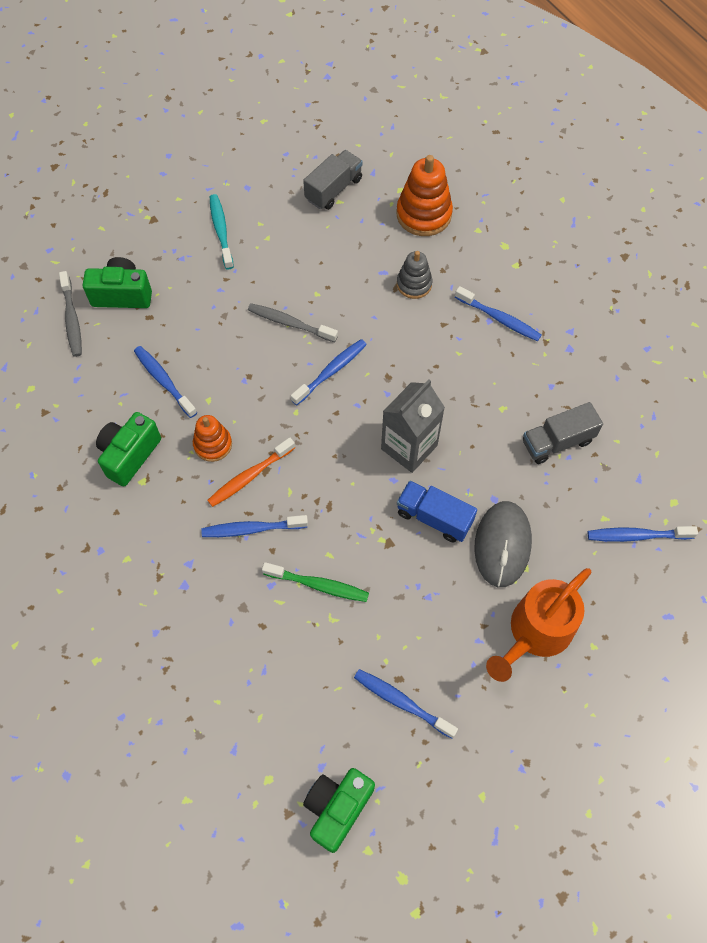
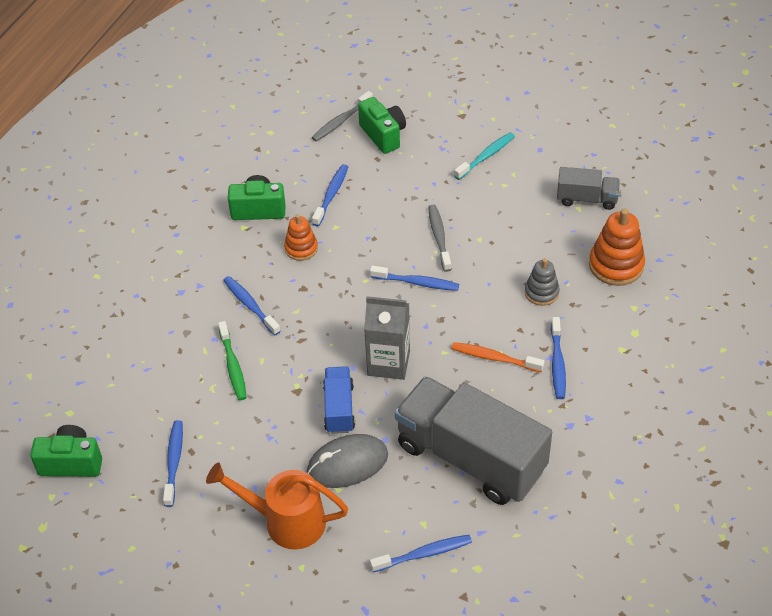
camera: 60 degrees right, 15 degrees down
(249, 476) = (291, 282): orange toothbrush -> orange toothbrush (494, 358)
(557, 442) = (470, 458): grey truck -> grey truck, size x2.11
(636, 535) = (424, 554): blue toothbrush -> blue toothbrush turned 105 degrees clockwise

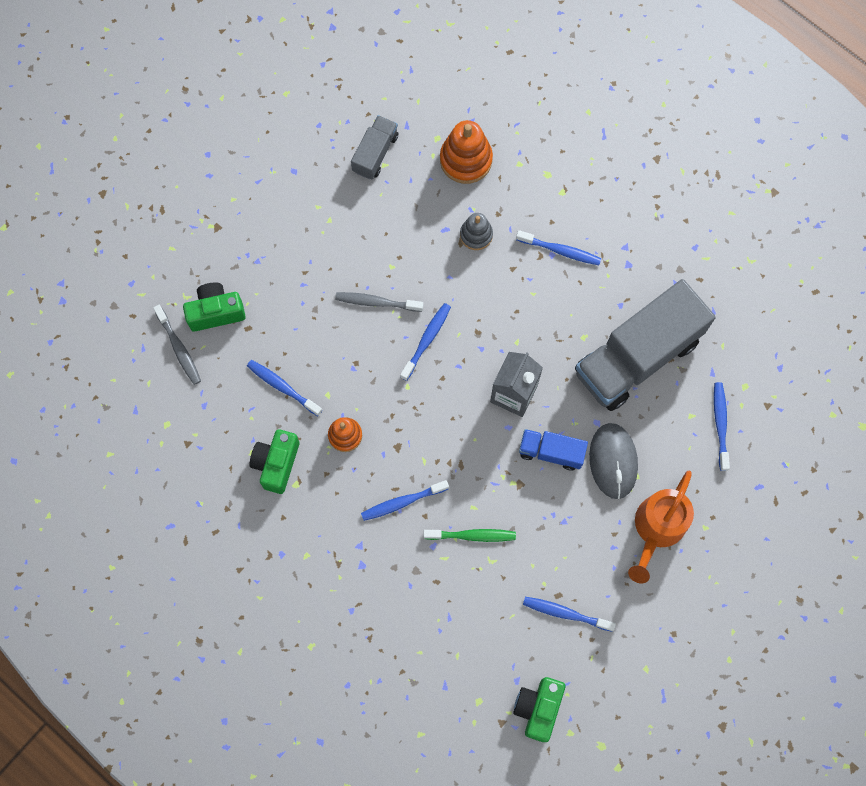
camera: 75 degrees left, 25 degrees up
(486, 156) = (284, 223): turquoise toothbrush -> none
(494, 358) = (537, 301): orange toothbrush -> none

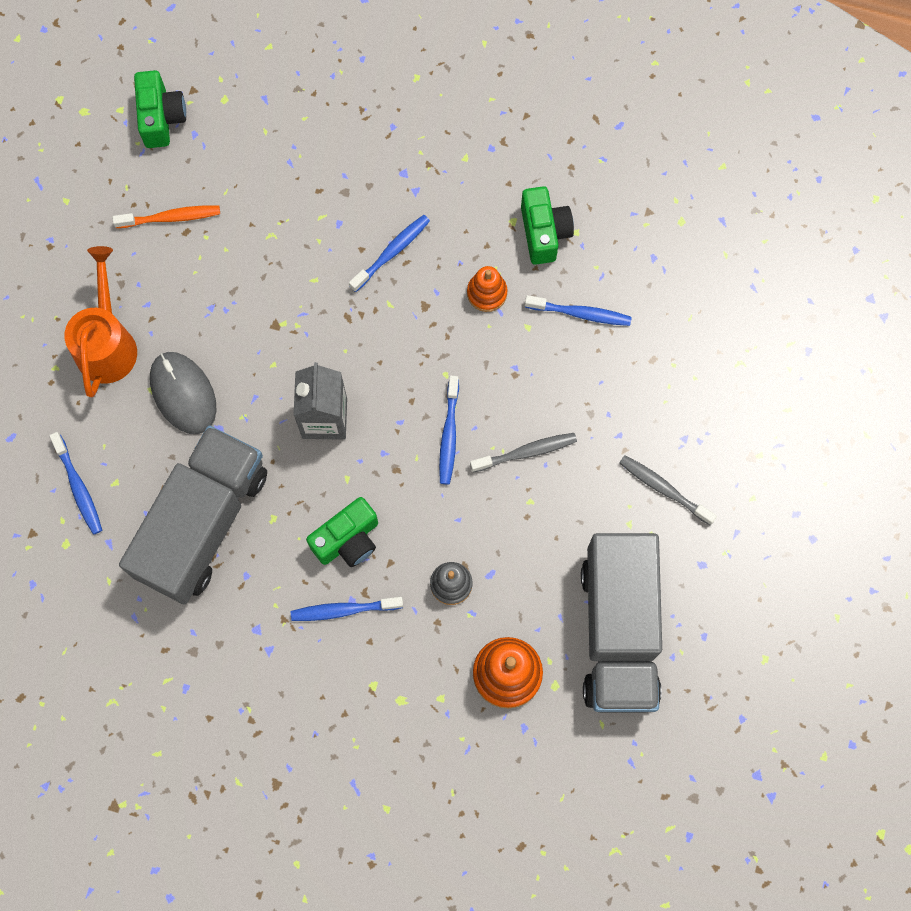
camera: 155 degrees right, 0 degrees up
(179, 348) = (714, 304): grey toothbrush -> grey toothbrush (664, 489)
(216, 312) = (697, 361): green camera -> green camera (348, 540)
(375, 153) = (618, 631): grey truck -> grey truck, size x2.11
(472, 535) = (302, 251): green toothbrush -> none
(551, 452) = (255, 374): blue truck -> none
(565, 613) = (171, 217): blue toothbrush -> orange toothbrush

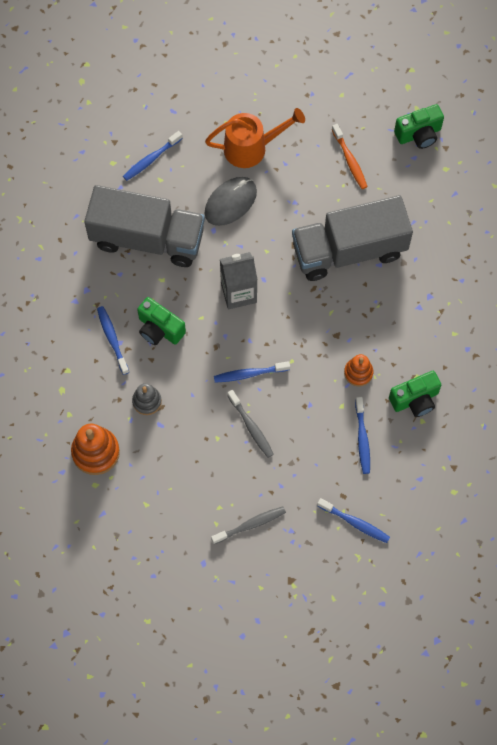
camera: 75 degrees right, 5 degrees down
(392, 252) = (369, 304): blue toothbrush -> blue toothbrush (355, 523)
(618, 631) = (142, 517): grey truck -> grey truck (349, 250)
(664, 489) = (250, 525): grey toothbrush -> grey toothbrush turned 45 degrees clockwise

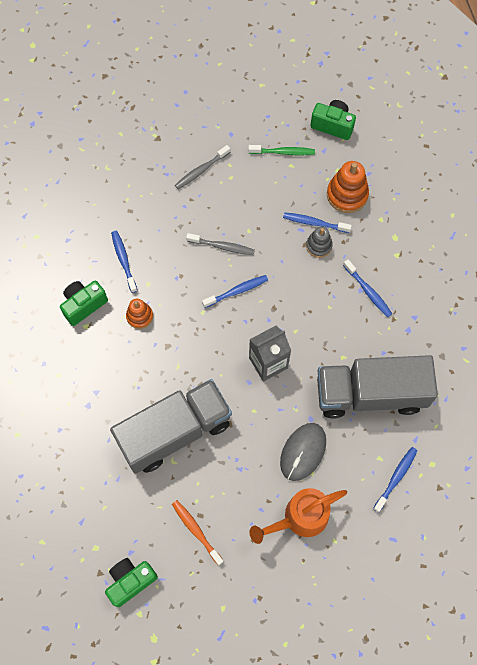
camera: 165 degrees right, 0 degrees up
(149, 523) = (283, 152): none -> green toothbrush
(159, 329) = (329, 310): green camera -> green camera (332, 125)
(251, 427) = (222, 246): grey toothbrush -> grey toothbrush turned 150 degrees clockwise
(355, 523) = (115, 192): blue toothbrush -> blue toothbrush (314, 223)

